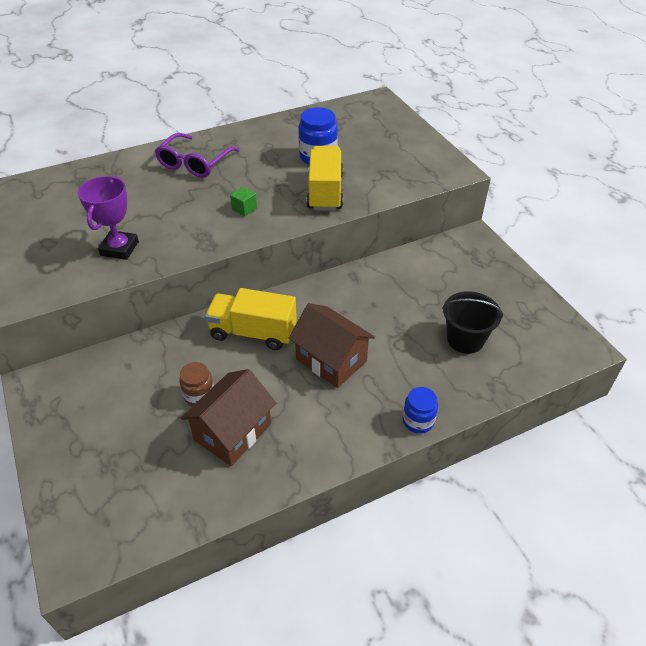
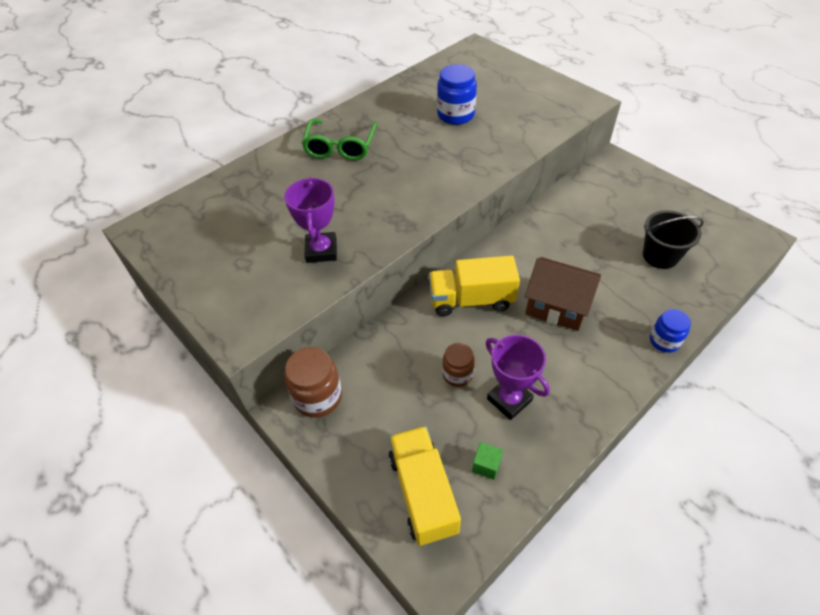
camera: 15 degrees left, 5 degrees up
(65, 380) = (318, 397): none -> brown jar
(195, 163) = (340, 146): purple glasses -> green glasses
(233, 432) = (509, 399): brown house -> purple trophy
(244, 208) = (418, 181): green cube -> green cube (486, 465)
(325, 192) = (484, 147): yellow truck -> yellow truck (423, 493)

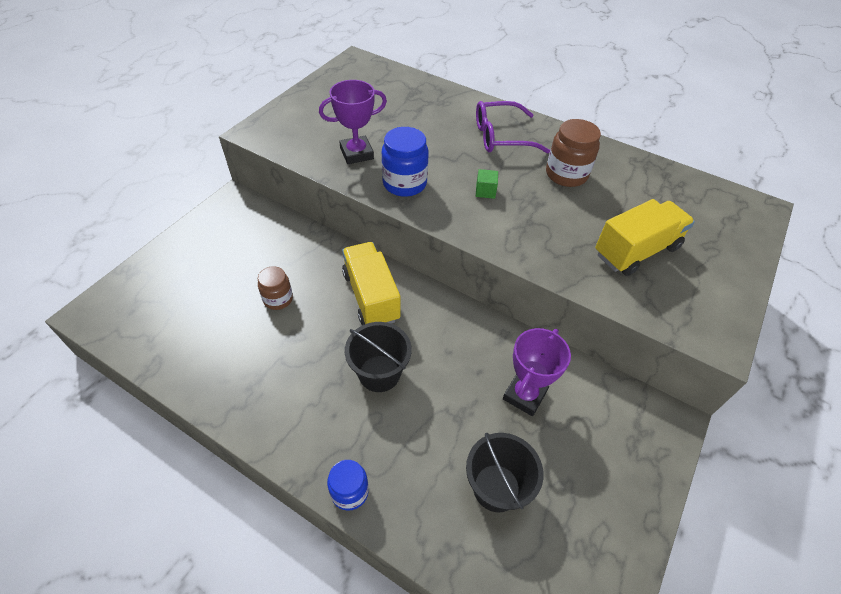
camera: 70 degrees right, 0 degrees up
(318, 397) = (246, 213): brown jar -> brown jar (566, 174)
(340, 146) = (502, 137): green glasses -> purple glasses
(423, 493) = (158, 294): yellow truck -> yellow truck (636, 251)
(455, 115) = (602, 210): blue jar -> blue jar (404, 183)
(486, 465) = (183, 333): green cube -> green cube (485, 191)
(509, 399) = (253, 343): purple trophy -> purple trophy (524, 395)
(557, 306) = (379, 373): brown house -> black bucket

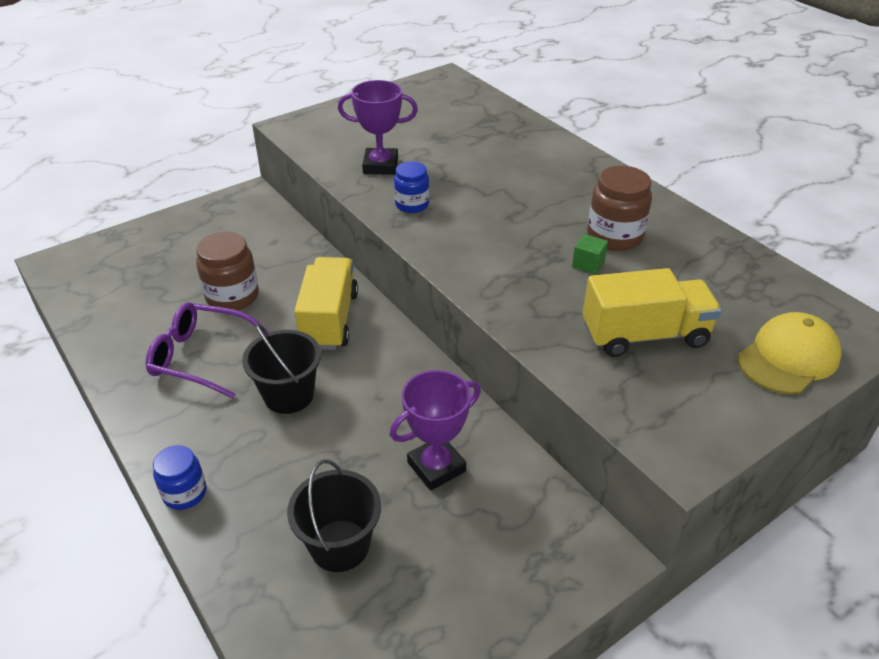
camera: 25 degrees right, 10 degrees down
(278, 299) = (232, 296): brown jar -> brown jar, size x1.55
(404, 183) = (412, 205): blue jar -> blue jar, size x0.64
(485, 191) = (499, 232): green cube -> green cube (588, 264)
(502, 137) = (562, 182): purple glasses -> purple glasses (202, 357)
(730, 241) = (788, 357): none -> yellow cap

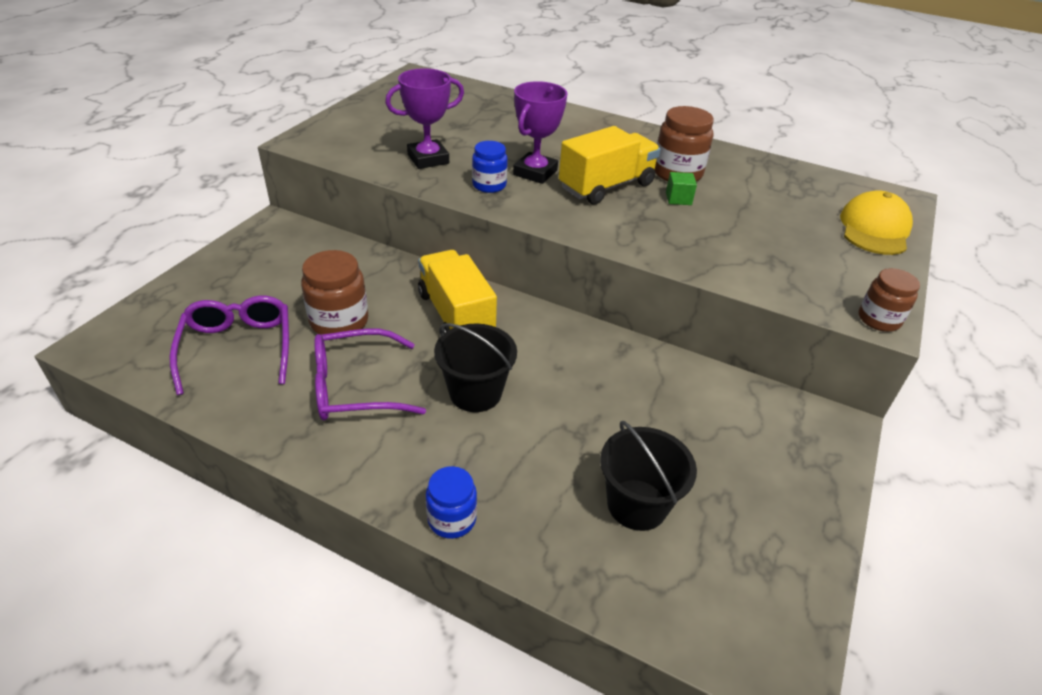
camera: 30 degrees left, 0 degrees up
(143, 296) = (238, 349): none -> purple glasses
(436, 467) = (657, 407): purple trophy -> purple trophy (535, 172)
(644, 335) = (769, 240): yellow truck -> yellow truck (606, 186)
(681, 456) = (879, 319): none -> brown jar

